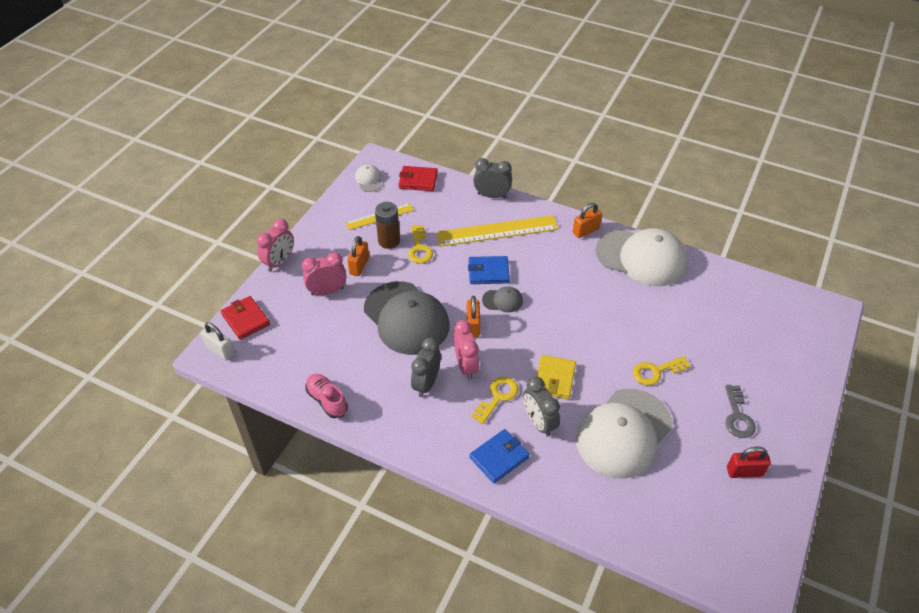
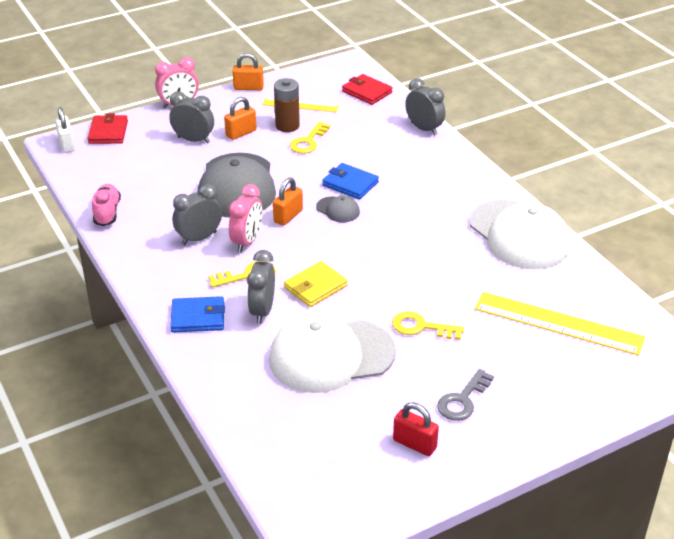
camera: 35 degrees right, 10 degrees down
(327, 291) = (193, 140): pink clock -> grey clock
(369, 180) = (322, 75): white cap -> none
(497, 231) = (396, 157): yellow ruler -> yellow ruler (558, 323)
(585, 231) = (486, 191): orange padlock -> orange padlock (248, 88)

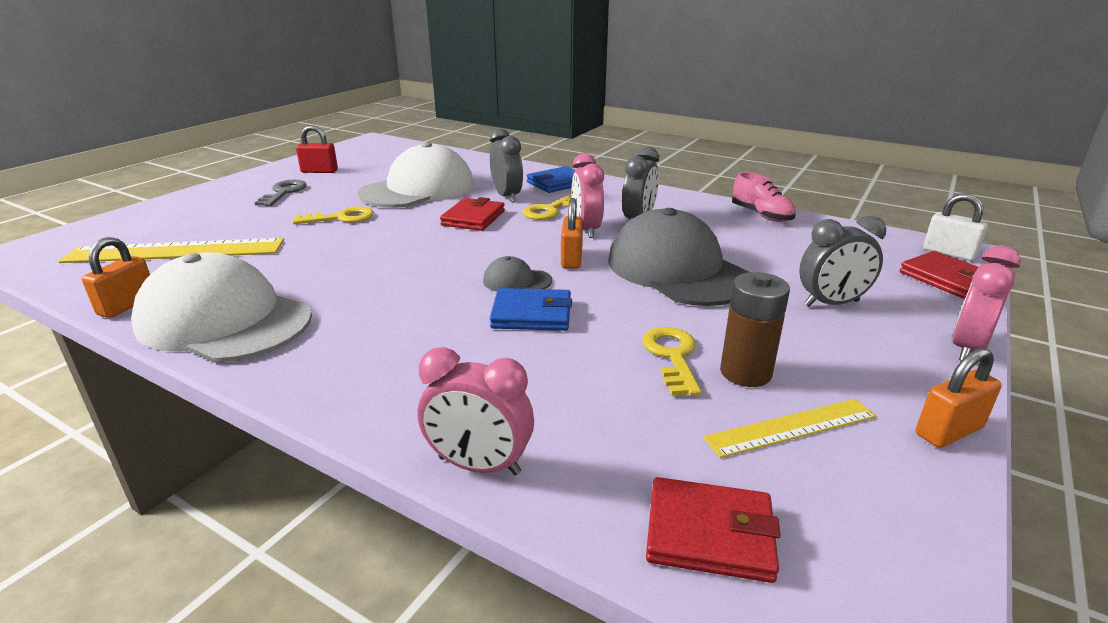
camera: 150 degrees right, 10 degrees down
(241, 133) = (791, 334): orange padlock -> orange padlock (127, 305)
(315, 287) = (473, 218): yellow wallet -> red wallet
(424, 129) = (479, 466): grey clock -> pink clock

